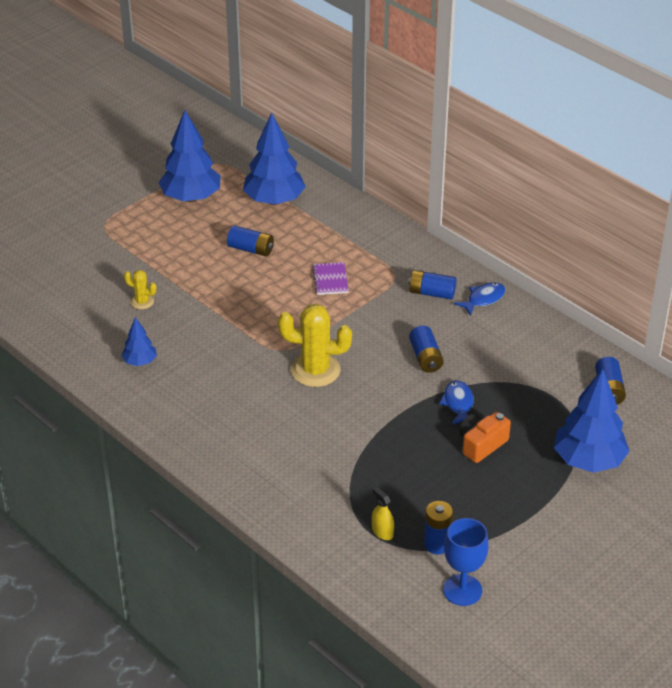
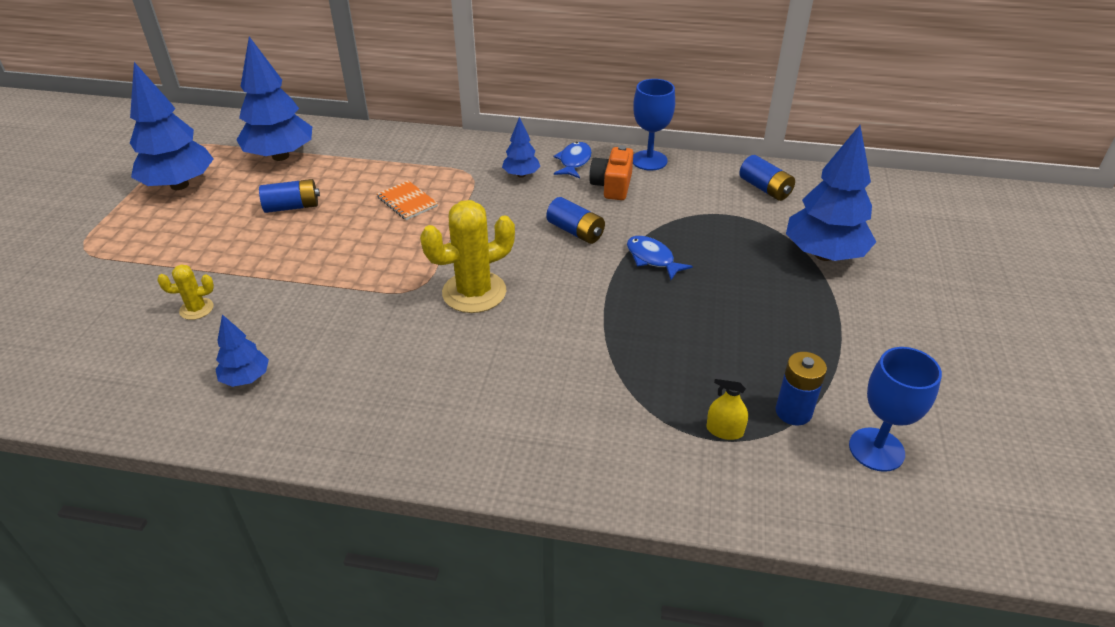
camera: 35 degrees left, 0 degrees up
(330, 280) = (407, 202): purple notebook -> orange notebook
(432, 293) = (521, 175): blue battery -> blue tree
(481, 444) = (716, 286): orange camera -> orange camera (612, 185)
(543, 324) = (649, 160): none -> blue goblet

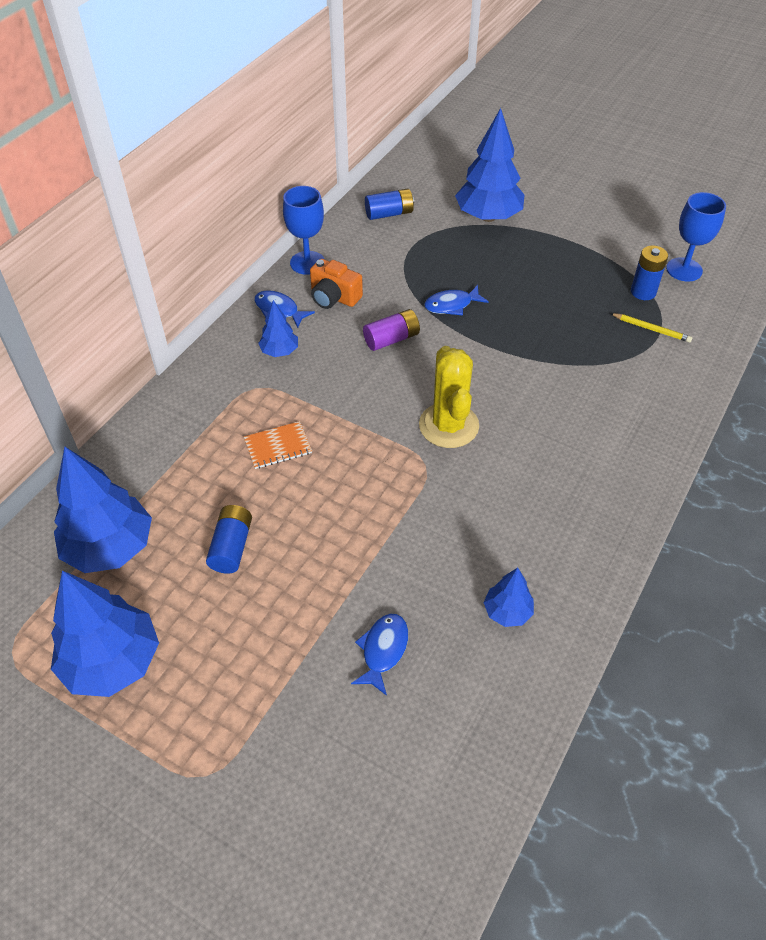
camera: 70 degrees left, 10 degrees up
(196, 309) = (383, 650): yellow cactus -> blue fish
(575, 231) = (391, 339): blue battery -> purple battery
(724, 430) = (651, 329): yellow spray bottle -> yellow pencil

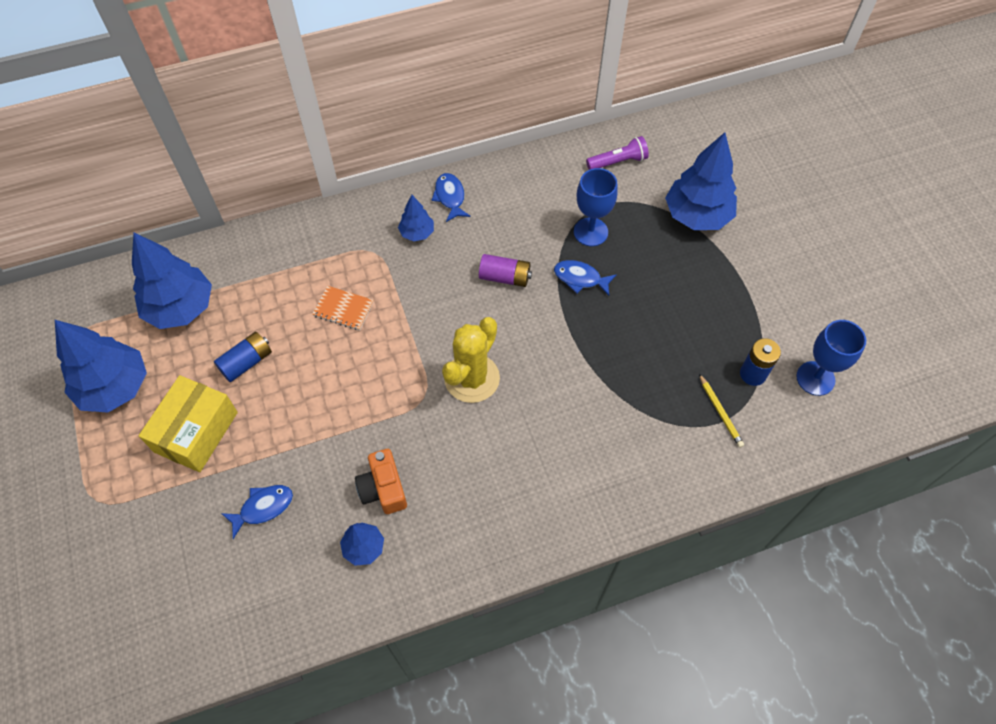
camera: 40 degrees right, 10 degrees up
(245, 638) = (196, 432): none -> yellow box
(307, 263) = (510, 168): blue goblet -> blue goblet (590, 232)
(334, 297) = (499, 212): orange camera -> orange camera (383, 488)
(389, 214) = (618, 162): blue battery -> purple flashlight

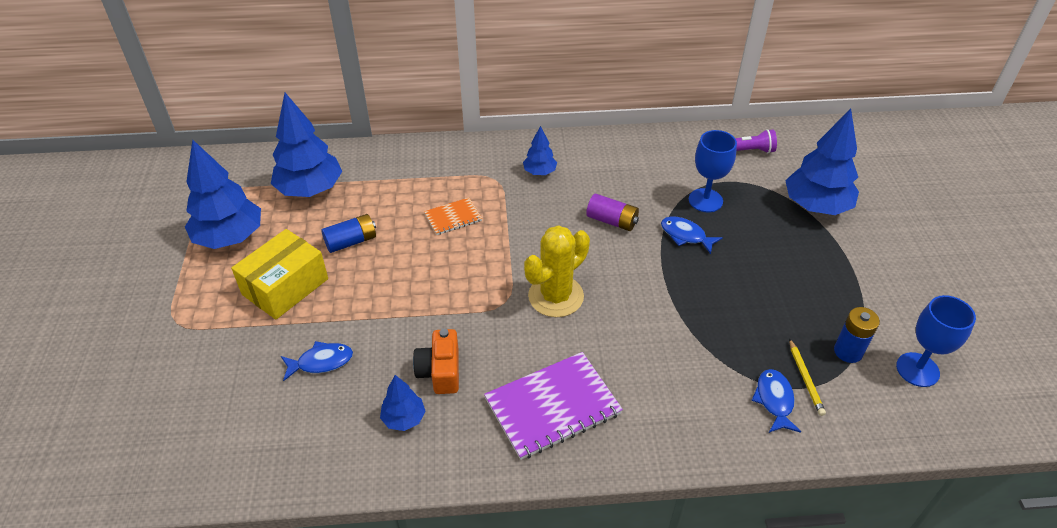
camera: 15 degrees right, 15 degrees down
(343, 309) = (453, 217): orange notebook -> orange notebook turned 60 degrees counterclockwise
(450, 197) = (578, 151): blue fish -> blue fish (774, 400)
(500, 499) = (552, 406): none -> purple notebook

